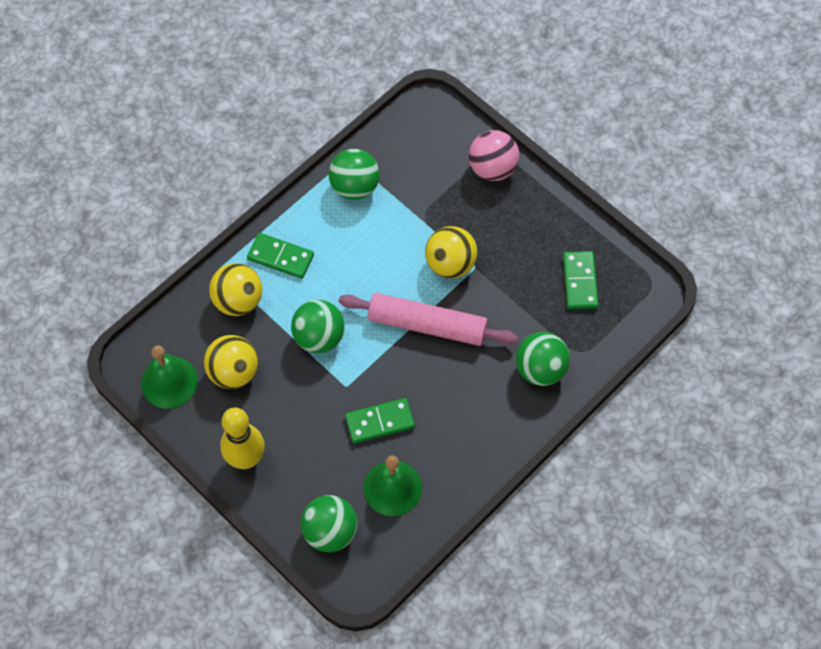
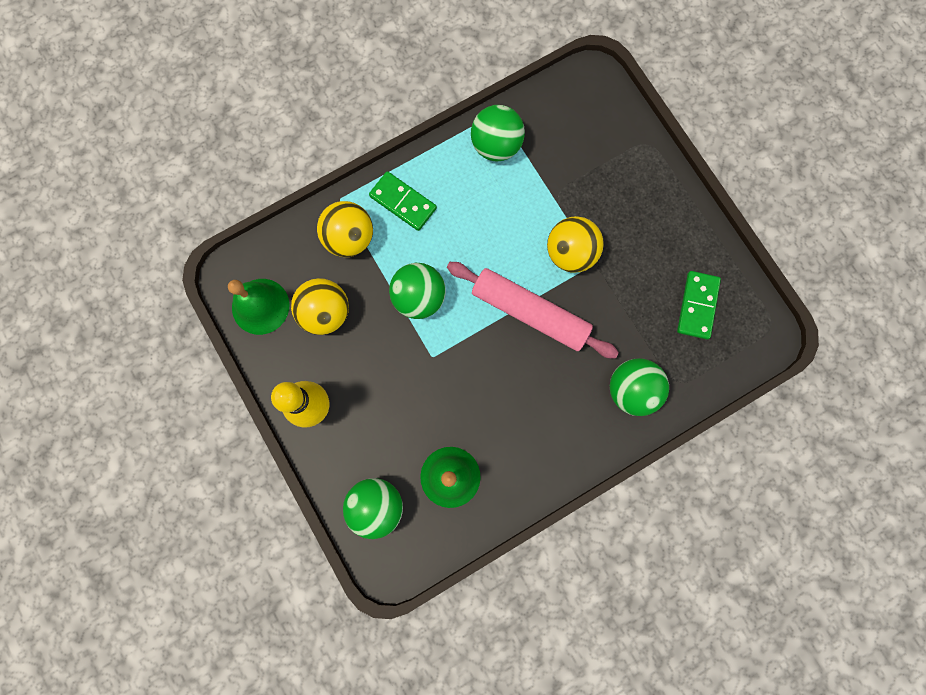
camera: 15 degrees right, 15 degrees up
(379, 421) = (455, 403): green domino -> none
(492, 168) = (640, 160): pink ball -> none

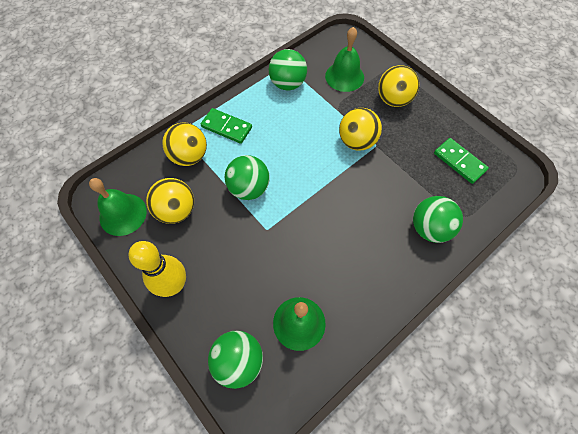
camera: 10 degrees left, 15 degrees down
(530, 312) = (336, 185): pink rolling pin -> none
(577, 146) = (344, 76): none -> green bell
(636, 196) = (393, 100): none -> yellow ball
(697, 306) = (459, 162): green domino -> green domino turned 45 degrees counterclockwise

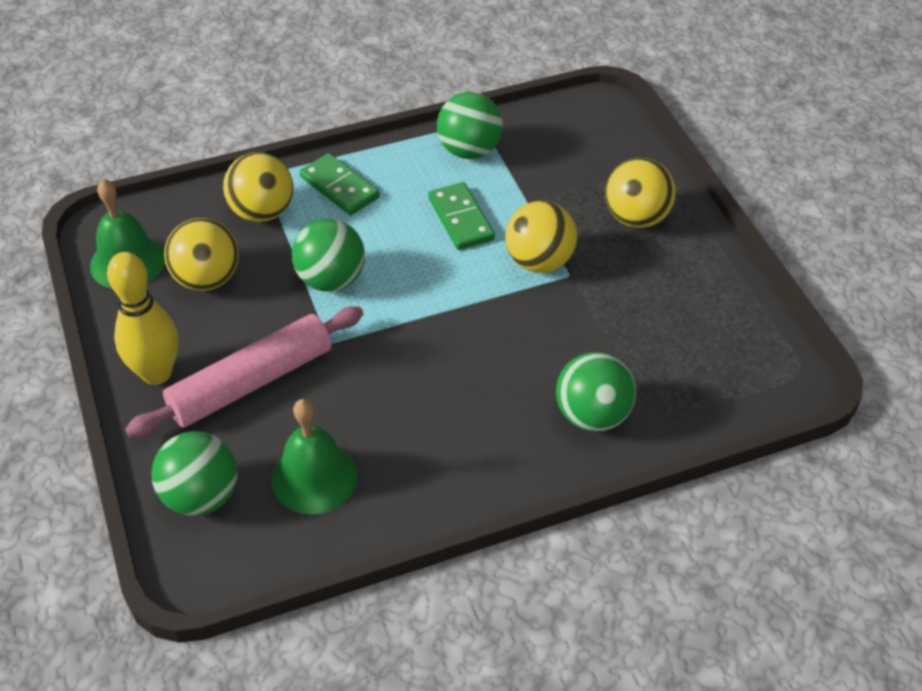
camera: 20 degrees right, 15 degrees down
(233, 271) = (251, 382): none -> pink rolling pin
(344, 76) = (571, 163): green bell -> none
(459, 162) = (699, 337): green domino -> green domino (461, 219)

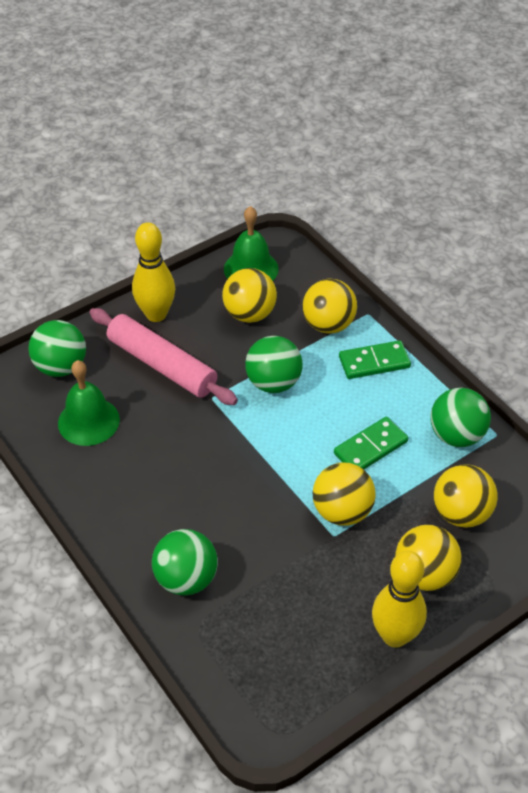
camera: 75 degrees right, 0 degrees up
(339, 187) = (374, 362): green domino -> green domino turned 45 degrees clockwise
(569, 173) = (461, 513): none -> yellow ball
(703, 257) = (395, 636): none -> yellow bowling pin

